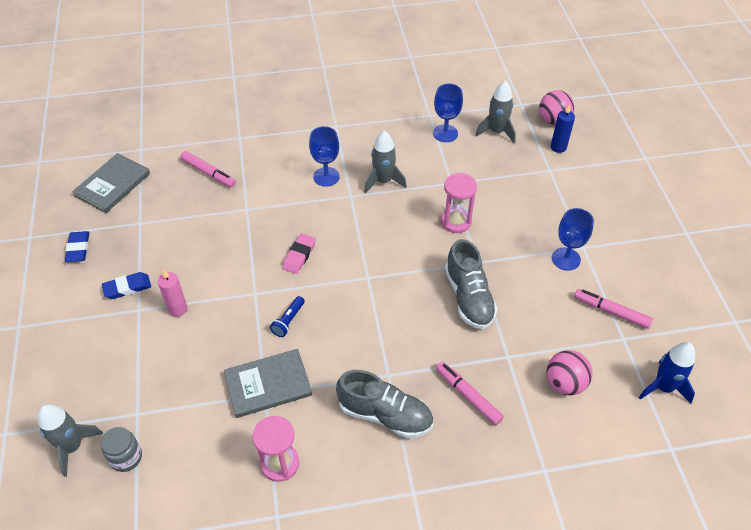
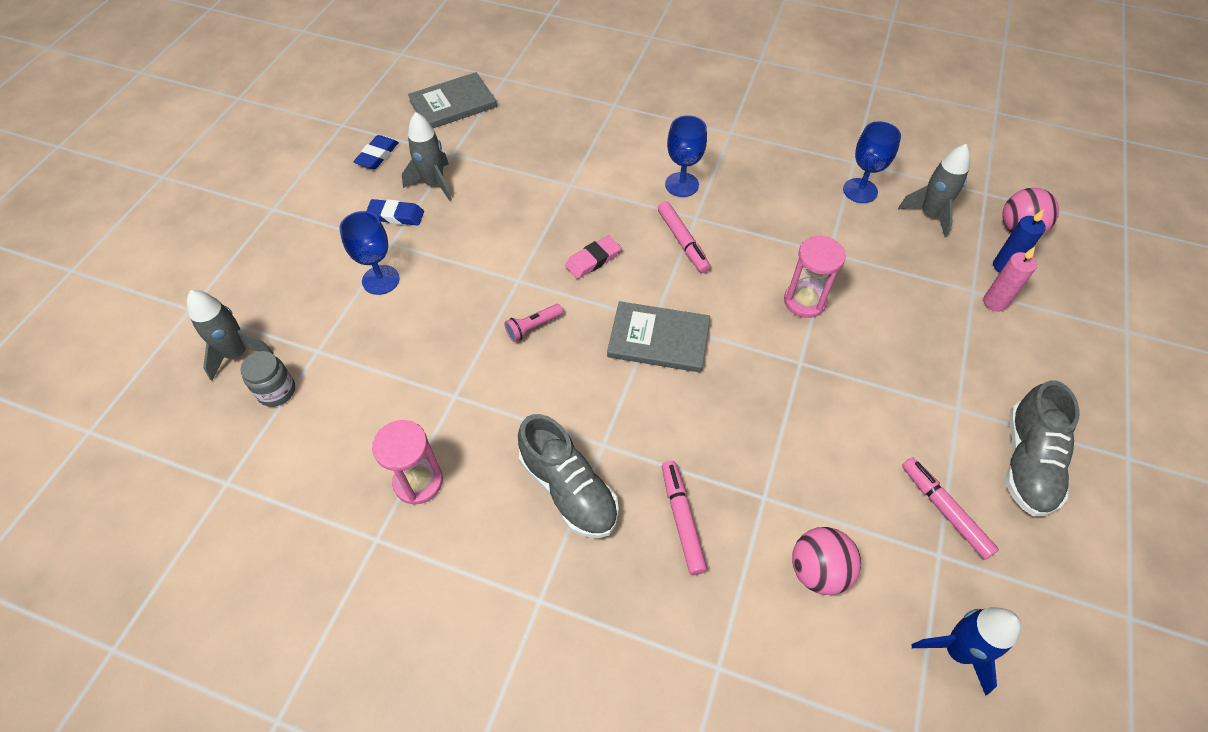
camera: 30 degrees right, 5 degrees up
(178, 309) = (429, 260): pink candle -> pink candle (995, 302)
(208, 173) = (556, 129): pink marker -> pink marker (682, 241)
(268, 385) = (464, 387): grey book -> grey book (658, 339)
(288, 321) = (533, 327): blue flashlight -> pink flashlight
(383, 181) = (746, 216): grey rocket -> grey rocket (434, 183)
(469, 297) = (761, 400): grey shoe -> grey shoe (1027, 462)
(566, 259) = (923, 412): blue goblet -> blue goblet (380, 280)

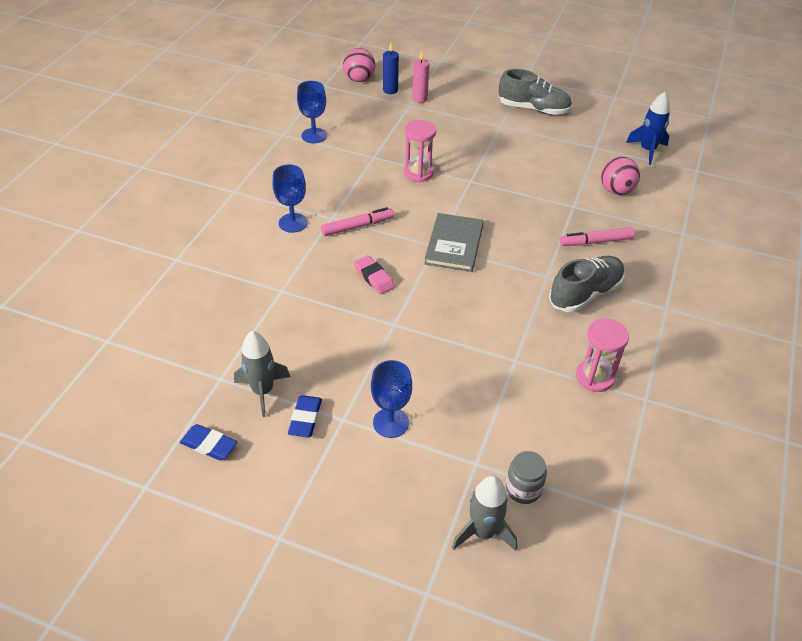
camera: 90 degrees left, 10 degrees down
(453, 104) = (138, 383): grey book -> none
(533, 327) = (445, 313): pink flashlight -> none
(930, 214) = (341, 110): grey rocket -> none
(945, 511) = (569, 141): pink marker -> none

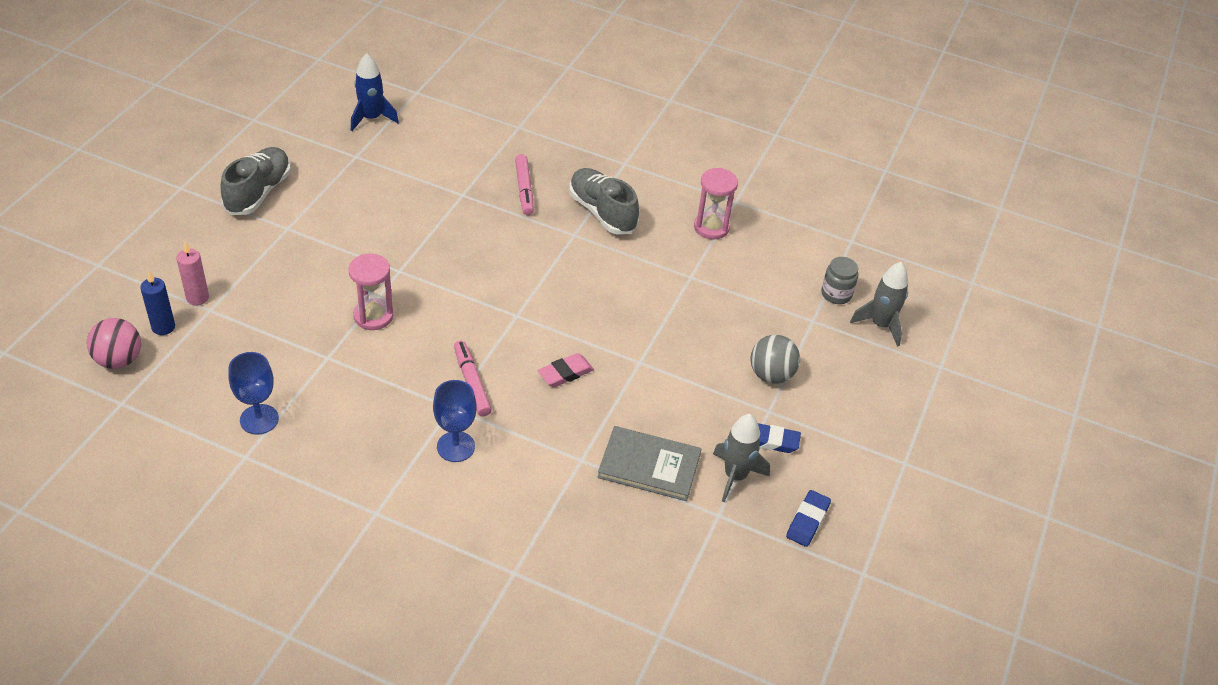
camera: 90 degrees left, 0 degrees up
(391, 423) = (771, 375): blue goblet -> grey ball
(454, 244) = (516, 299): grey book -> grey book (649, 465)
(616, 190) = (440, 157): pink ball -> none

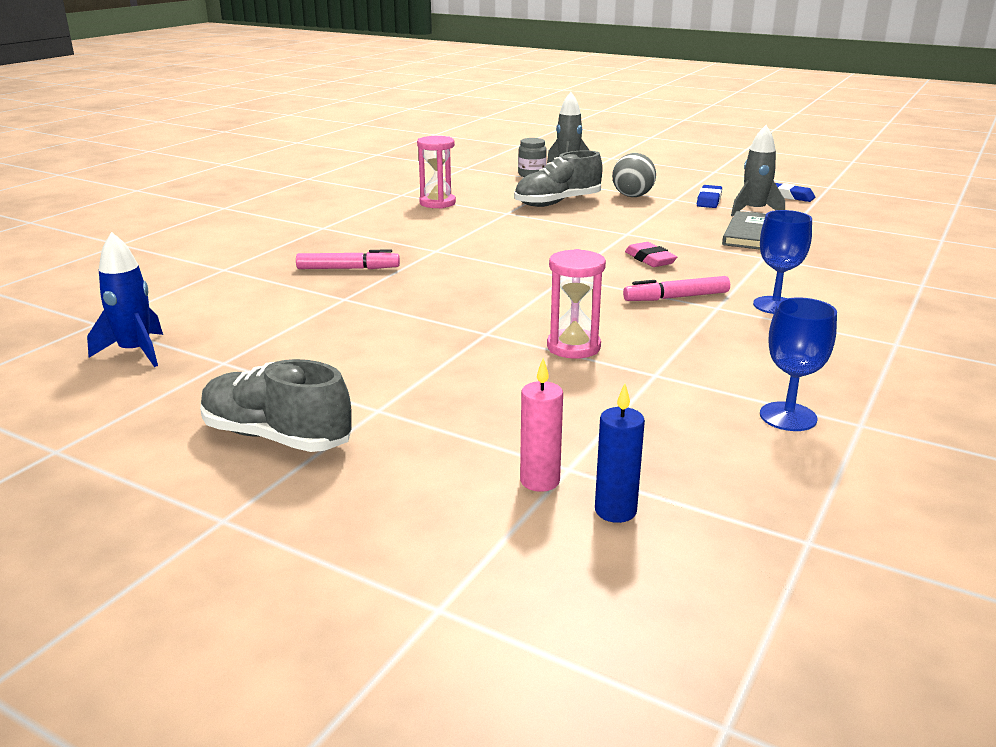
camera: 80 degrees left, 20 degrees down
(119, 360) = (707, 553): pink ball -> none
(602, 212) = (402, 238): grey shoe -> grey shoe (557, 203)

